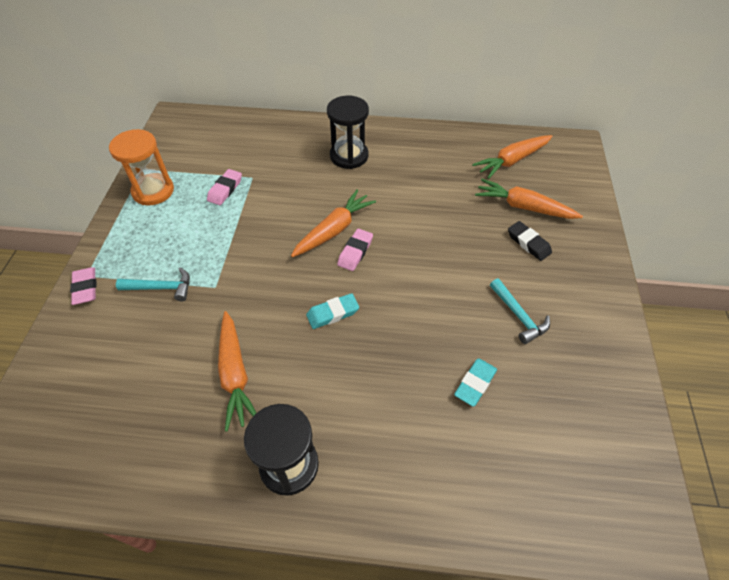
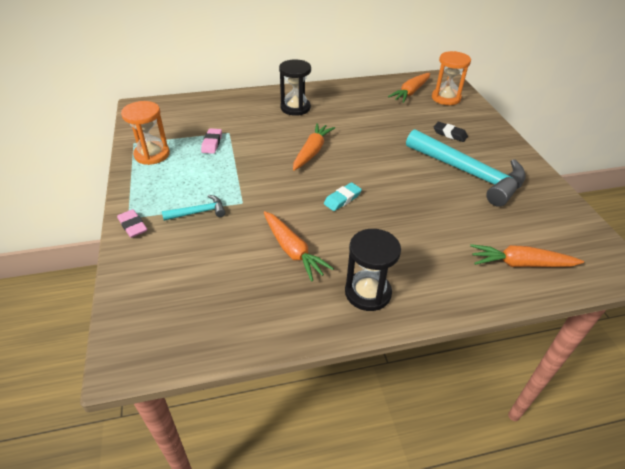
camera: 20 degrees left, 10 degrees down
(355, 252) = (336, 161): pink eraser -> none
(475, 384) = (464, 216): turquoise eraser -> none
(518, 316) = (468, 173): turquoise hammer -> turquoise hammer, size x2.30
(523, 207) = (434, 115): orange carrot -> orange carrot (520, 264)
(556, 180) = (446, 98): none -> orange hourglass

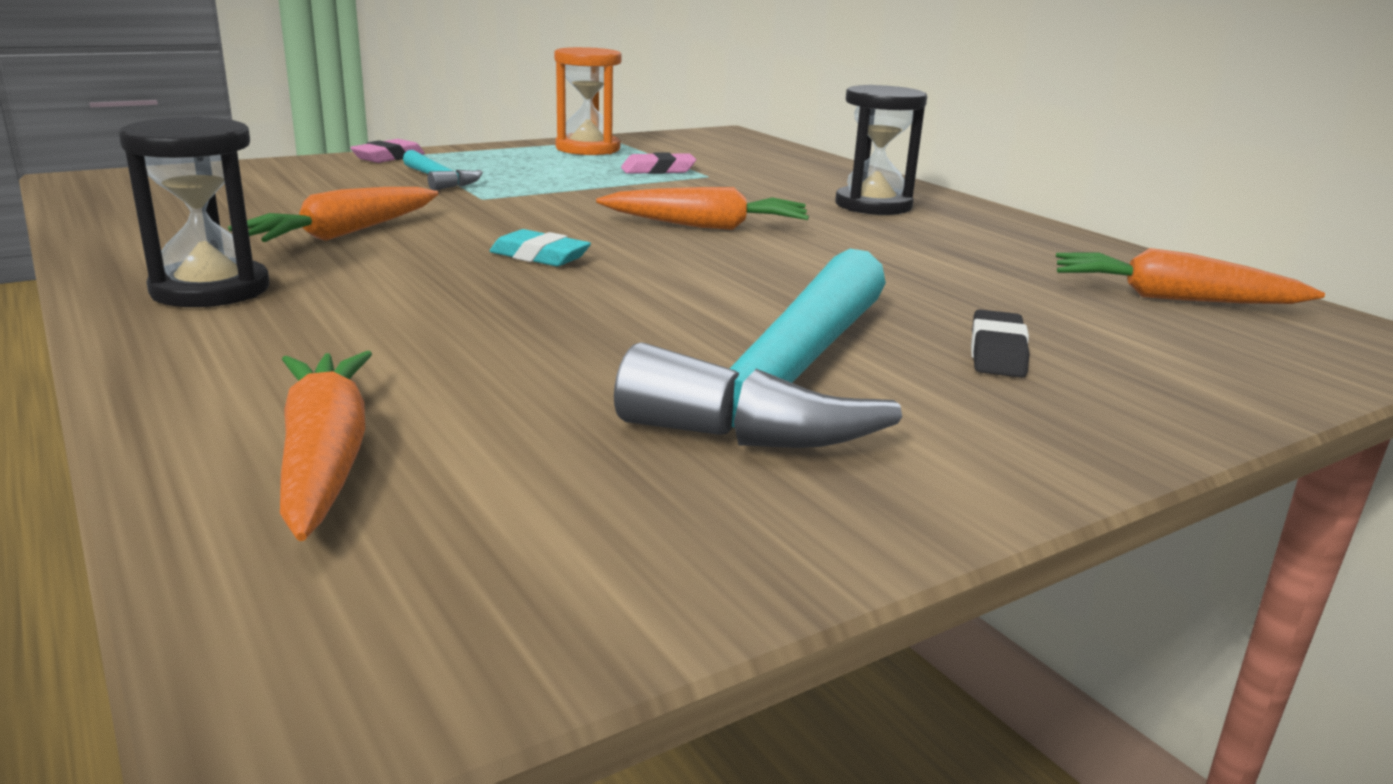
camera: 70 degrees right, 20 degrees down
(446, 98) = (1235, 344): orange hourglass -> none

